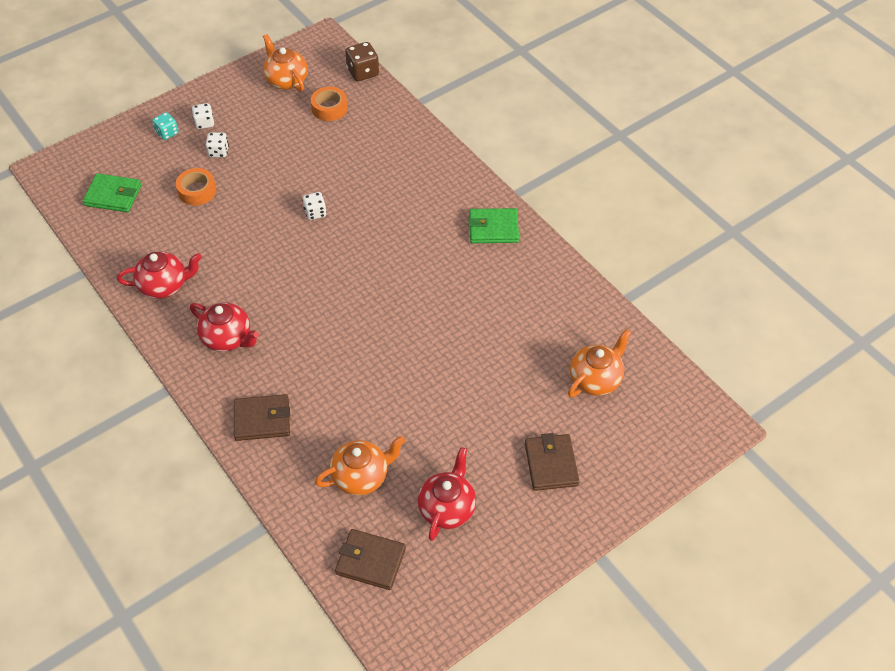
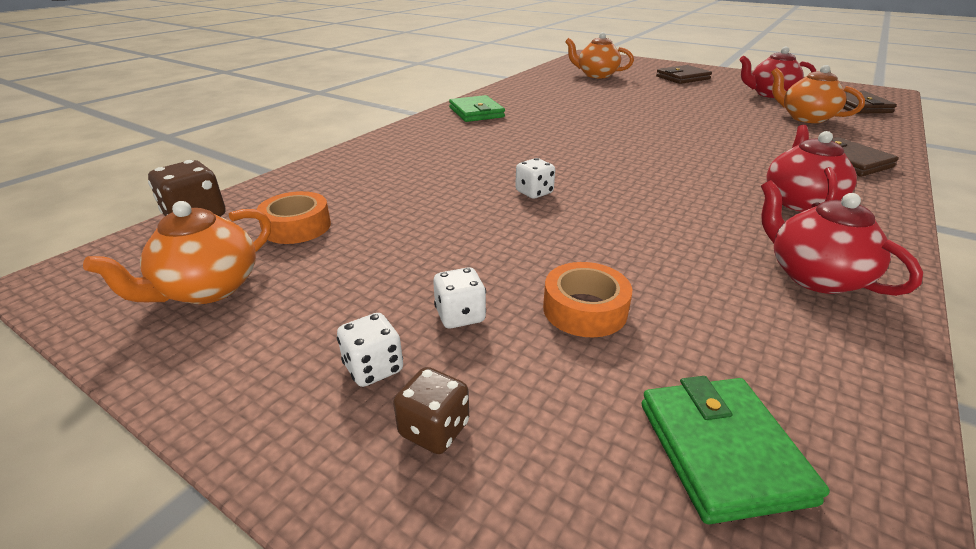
camera: 110 degrees left, 20 degrees down
(167, 133) = (434, 429): turquoise dice -> brown dice

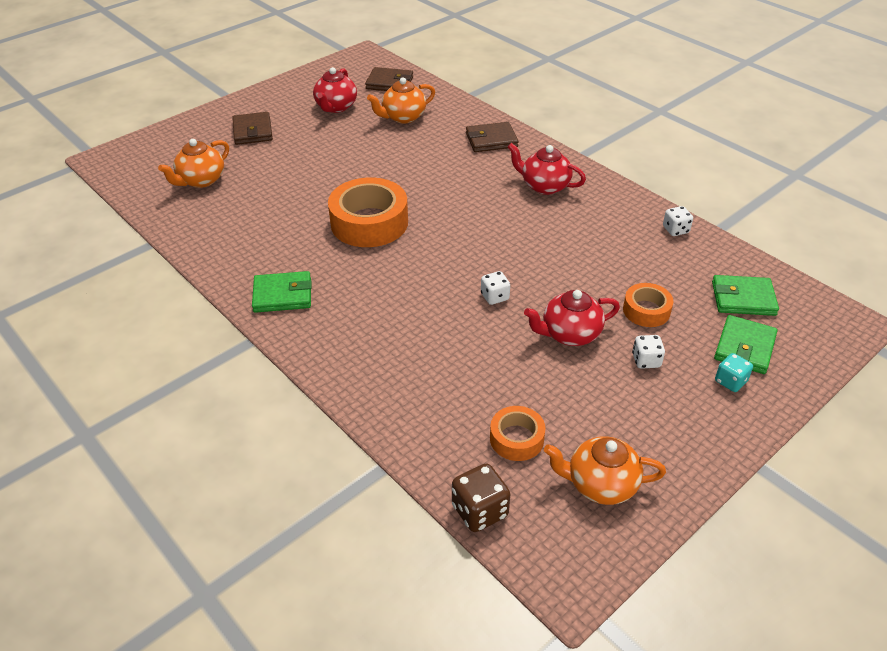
camera: 75 degrees left, 10 degrees up
(208, 289) = (600, 484): orange teapot -> orange teapot turned 135 degrees clockwise
(373, 368) = (688, 400): white dice -> white dice (675, 230)
(434, 429) = (730, 381): brown dice -> turquoise dice
(549, 454) = (744, 347): none -> green wallet
(604, 126) = (369, 222): none -> orange tape
(813, 276) = (627, 220): red teapot -> red teapot (569, 334)

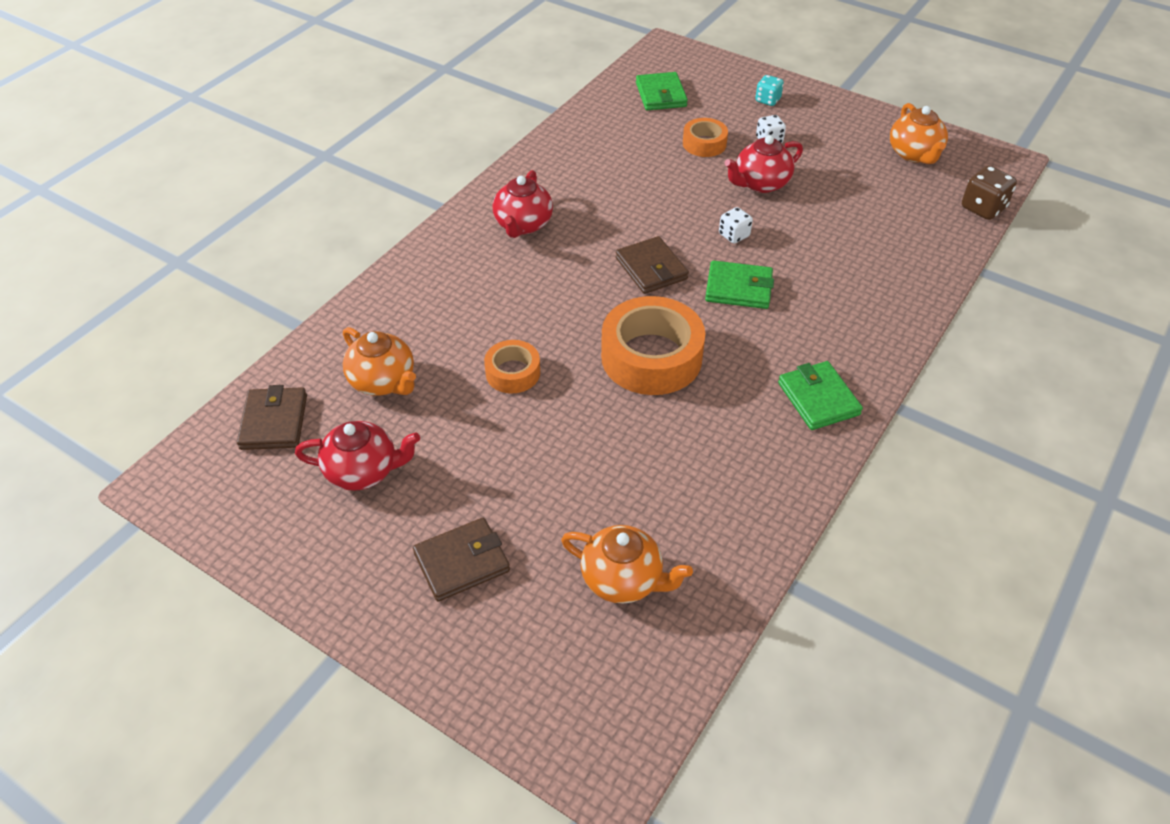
camera: 105 degrees left, 5 degrees up
(491, 140) = (429, 282): brown wallet -> brown wallet (651, 268)
(516, 439) = (901, 199): orange tape -> orange tape (513, 373)
(569, 334) = (760, 183): red teapot -> red teapot turned 90 degrees clockwise
(675, 230) = (573, 132): white dice -> none
(744, 347) = (723, 94): green wallet -> green wallet (738, 288)

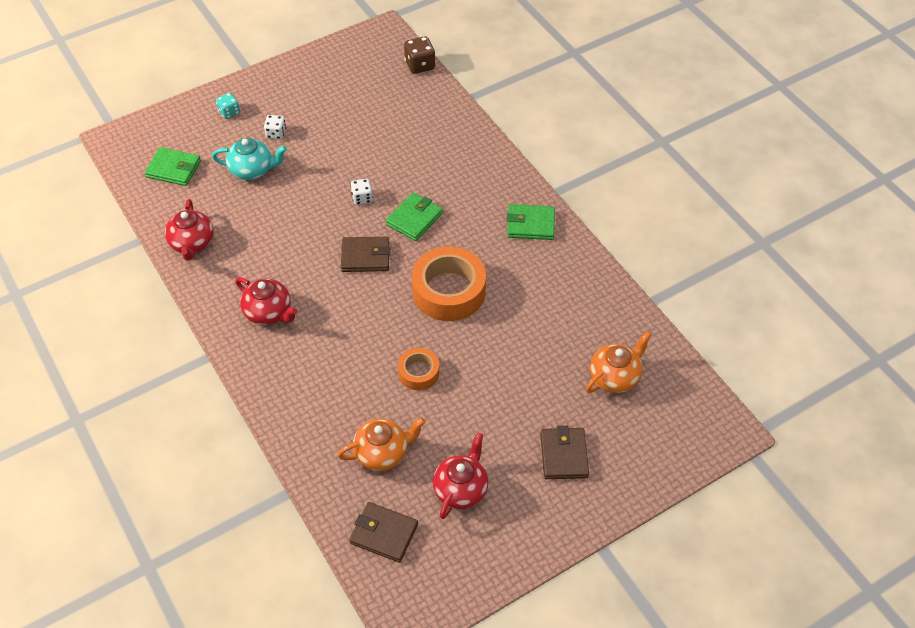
camera: 65 degrees left, 5 degrees up
(704, 144) = (252, 170): orange tape -> turquoise teapot
(760, 183) = (319, 160): red teapot -> red teapot (192, 244)
(914, 154) = (346, 68): orange teapot -> none

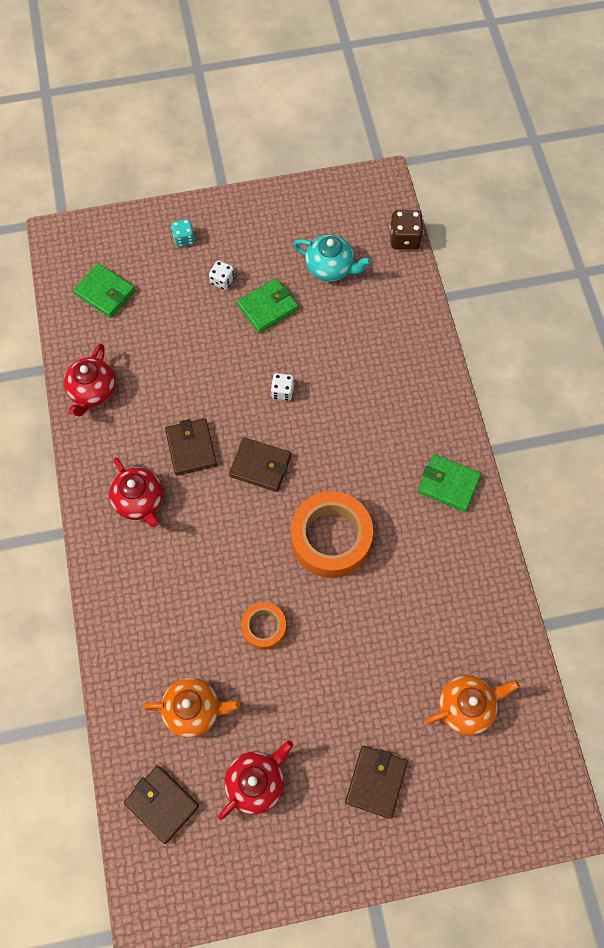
camera: 20 degrees right, 15 degrees up
(252, 170) = (183, 319): turquoise teapot -> turquoise teapot (330, 268)
(299, 261) = (191, 448): none -> brown wallet
(414, 219) = (327, 436): green wallet -> green wallet (267, 307)

